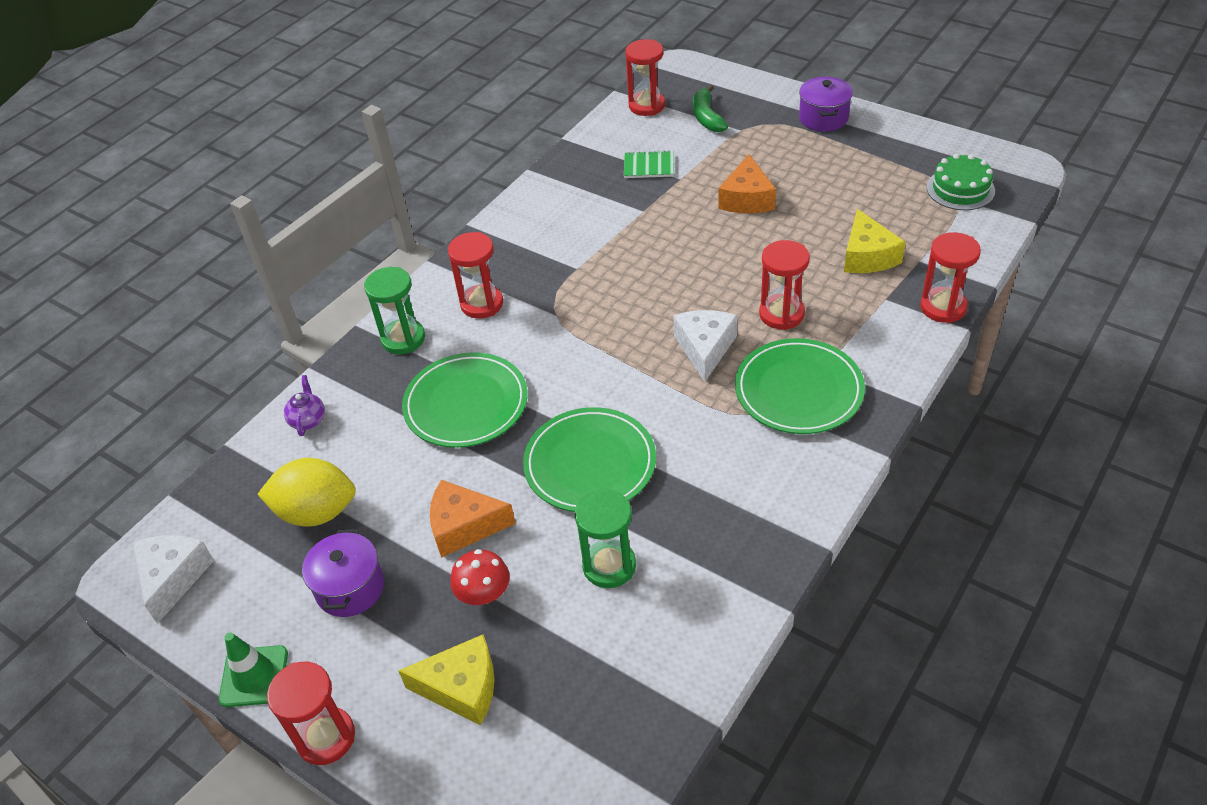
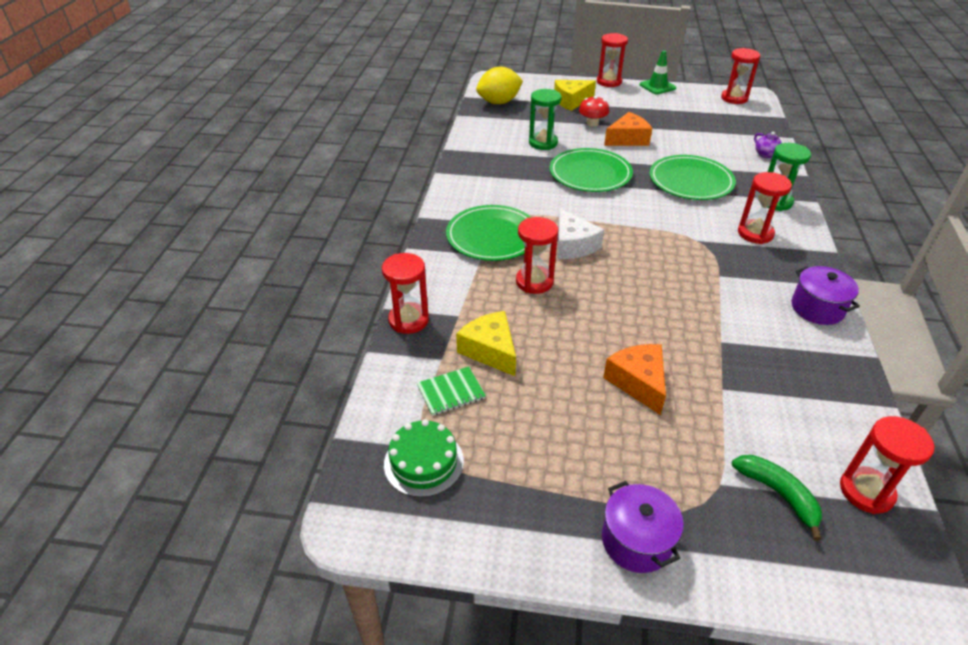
camera: 150 degrees right, 5 degrees down
(173, 578) = (734, 98): white cheese -> red hourglass
(316, 512) = (705, 127): yellow lemon -> yellow lemon (499, 102)
(350, 588) = (653, 112): purple pot -> purple pot (817, 308)
(648, 166) = (768, 395): green notebook -> green notebook (451, 392)

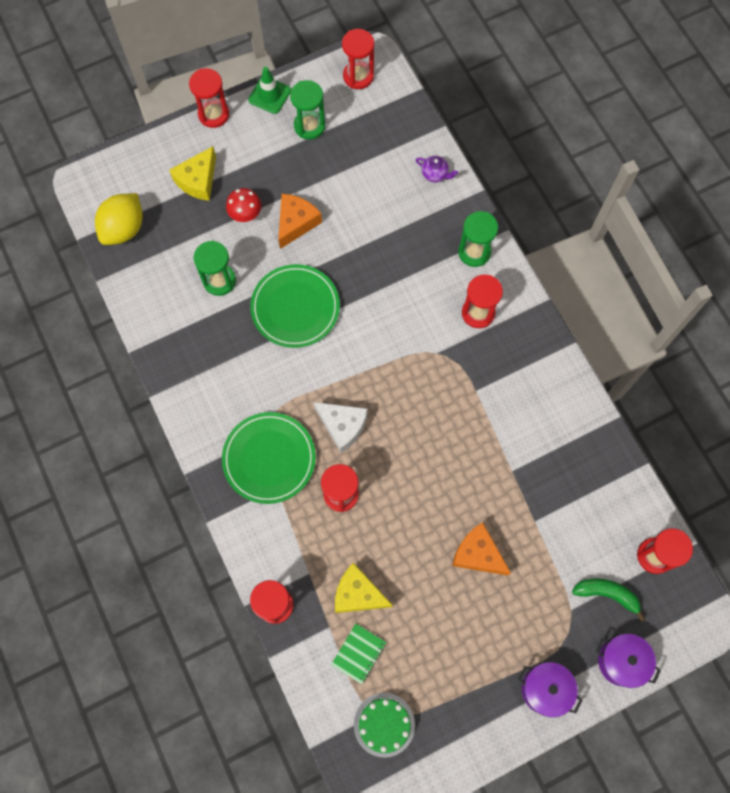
camera: 35 degrees left, 30 degrees up
(677, 105) = (309, 126): none -> green hourglass
(690, 181) = (390, 263): green plate -> none
(817, 308) = (561, 385): purple pot -> purple pot (621, 661)

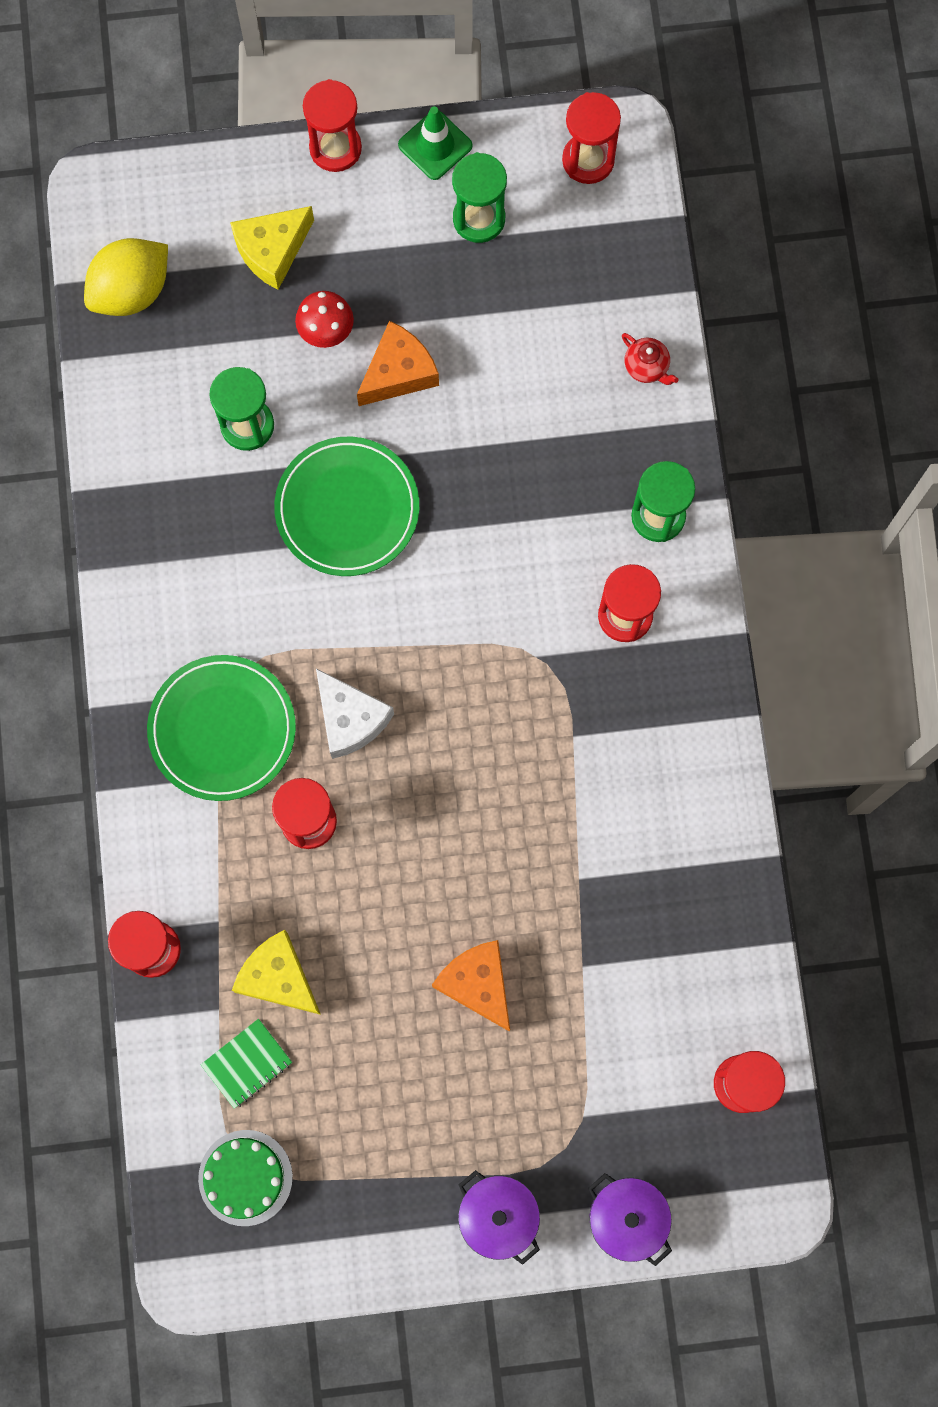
camera: 20 degrees right, 5 degrees up
(435, 174) = (647, 367): purple teapot -> red teapot
(607, 594) = (646, 1113): green banana -> none

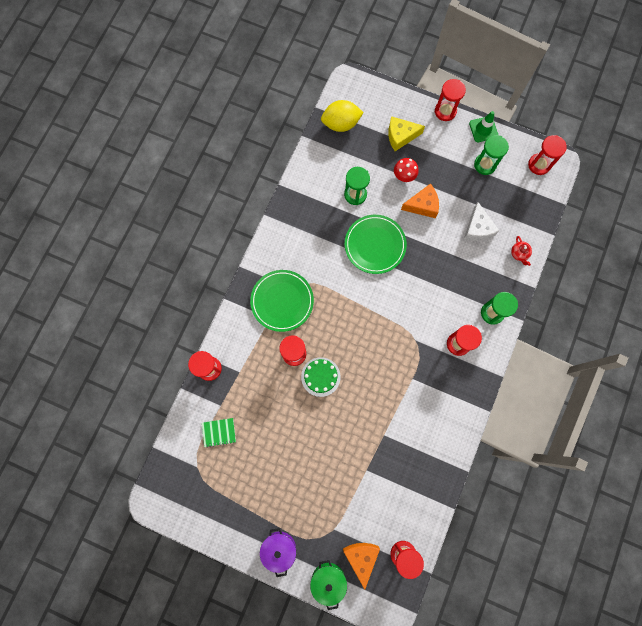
camera: 30 degrees right, 0 degrees up
(245, 1177) = (193, 475): green cake -> green cake (320, 377)
(278, 977) = (249, 406): yellow cheese -> none
(350, 719) = (331, 324): white cheese -> white cheese (477, 228)
(477, 984) = (322, 453): orange cheese -> orange cheese (361, 558)
(627, 1217) = (328, 580): purple pot -> green pot

